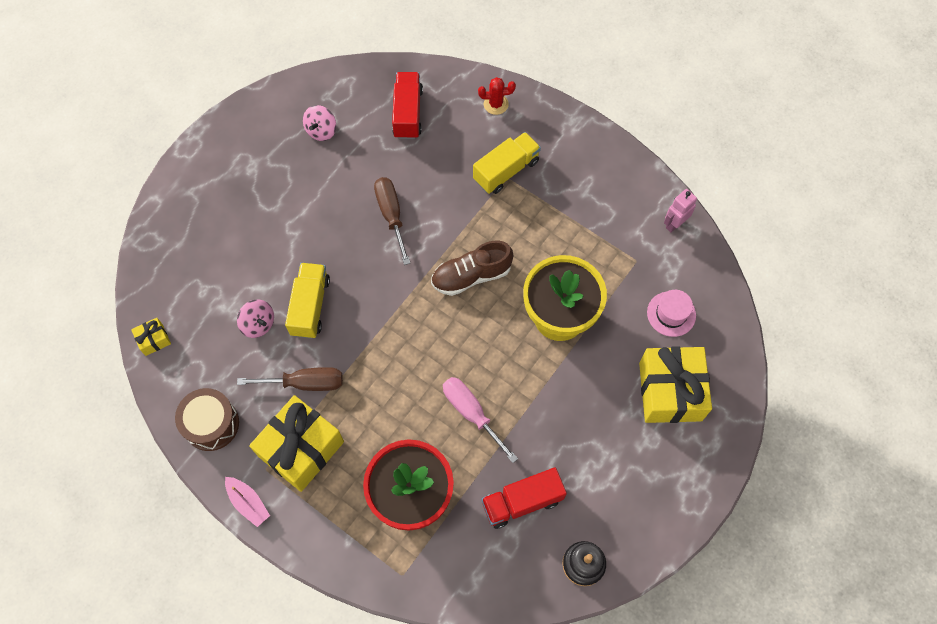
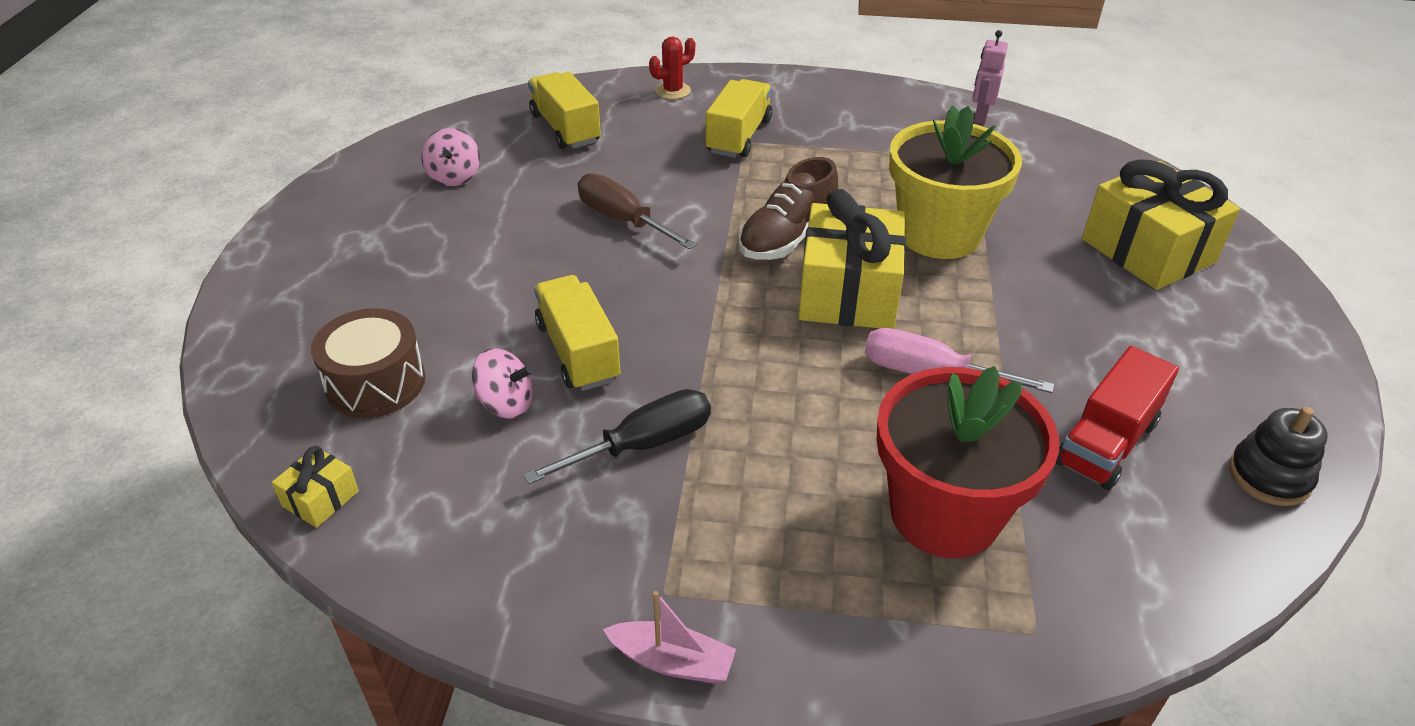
camera: 30 degrees left, 25 degrees down
(211, 424) = (513, 572): brown drum -> brown drum (375, 383)
(301, 449) = (706, 534): yellow gift -> yellow gift (848, 292)
(305, 383) = (643, 444): brown screwdriver -> black screwdriver
(408, 113) = (565, 128): red truck -> yellow truck
(671, 314) = (1065, 185): pink hat -> none

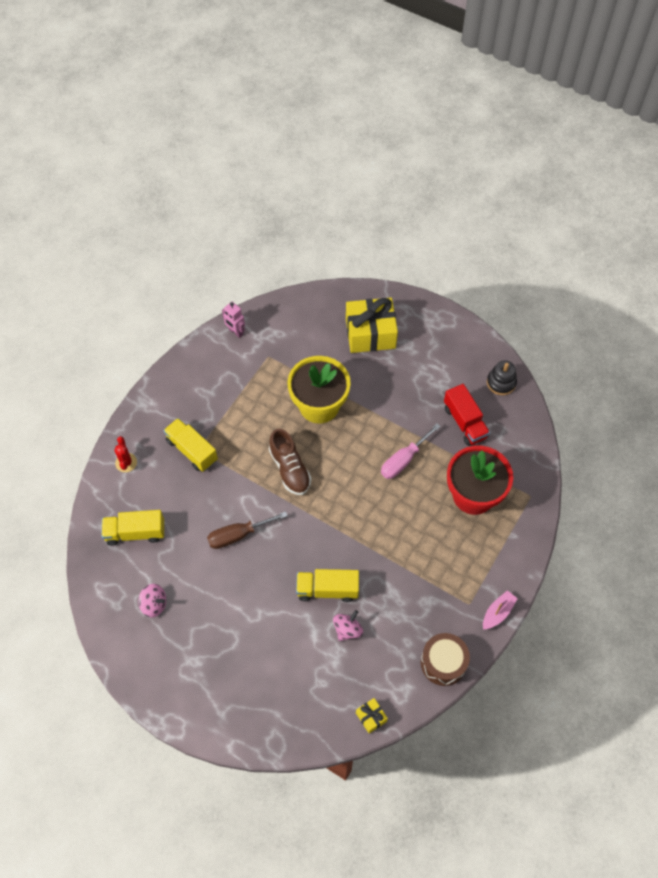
camera: 65 degrees left, 20 degrees up
(375, 383) = (308, 681): brown drum -> brown drum (443, 662)
(643, 444) = (395, 584): black screwdriver -> none
(848, 292) = (340, 463): yellow gift -> none

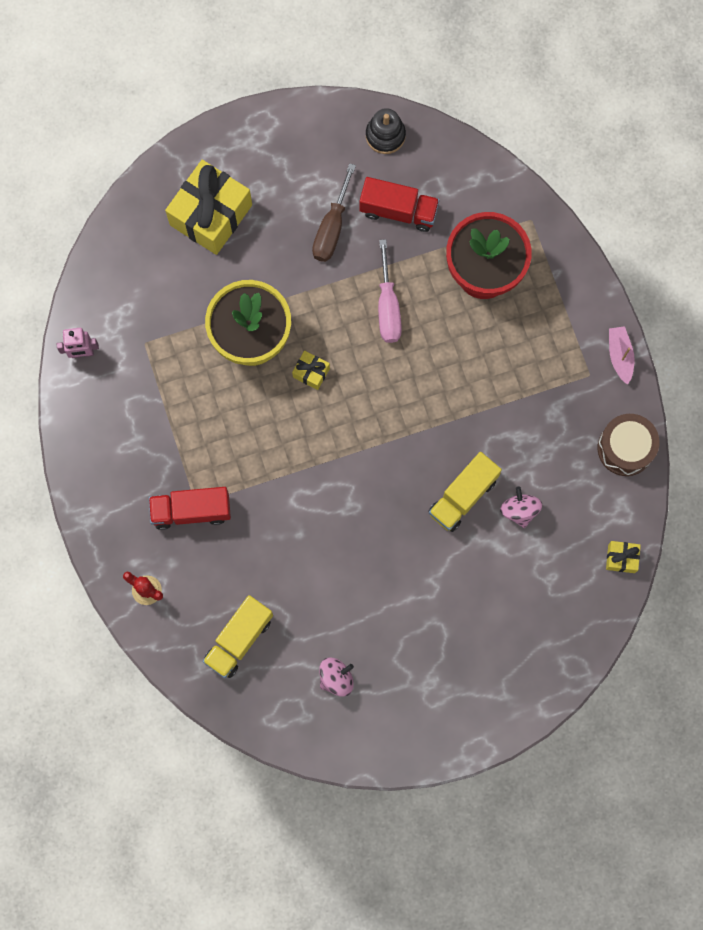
camera: 50 degrees left, 15 degrees up
(192, 450) = (191, 511): yellow truck -> red truck
(238, 535) = (330, 538): brown screwdriver -> brown screwdriver (331, 228)
(290, 469) = (300, 428): brown shoe -> none
(327, 450) = (311, 372): none -> yellow gift

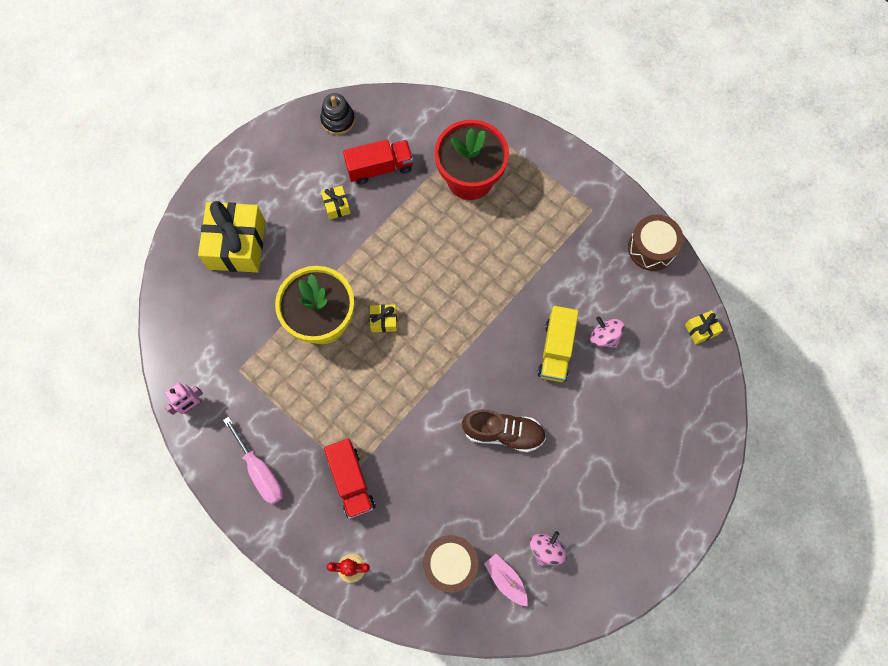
camera: 30 degrees left, 5 degrees down
(191, 511) = (351, 481): red truck -> red truck turned 75 degrees counterclockwise
(239, 639) = (450, 564): yellow truck -> brown drum
(331, 228) = (336, 206): brown screwdriver -> yellow gift
(362, 547) = (503, 433): none -> brown shoe
(388, 307) = (413, 241): pink screwdriver -> pink screwdriver (260, 471)
(619, 356) = (605, 185): pink boat -> pink boat (505, 580)

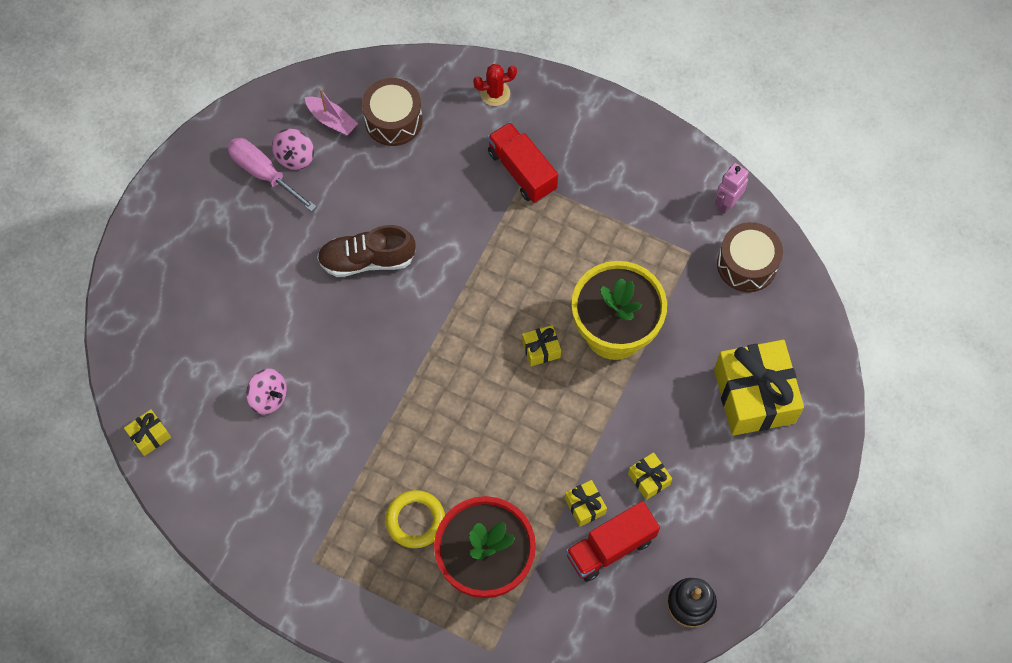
camera: 165 degrees right, 5 degrees down
(260, 471) = (624, 157): pink screwdriver -> pink screwdriver (263, 173)
(388, 199) = (585, 506): none -> yellow gift
(512, 219) = (415, 520): none -> yellow ring
(556, 350) = (325, 367): yellow truck -> none
(651, 248) = (225, 527): brown drum -> brown drum (747, 264)

